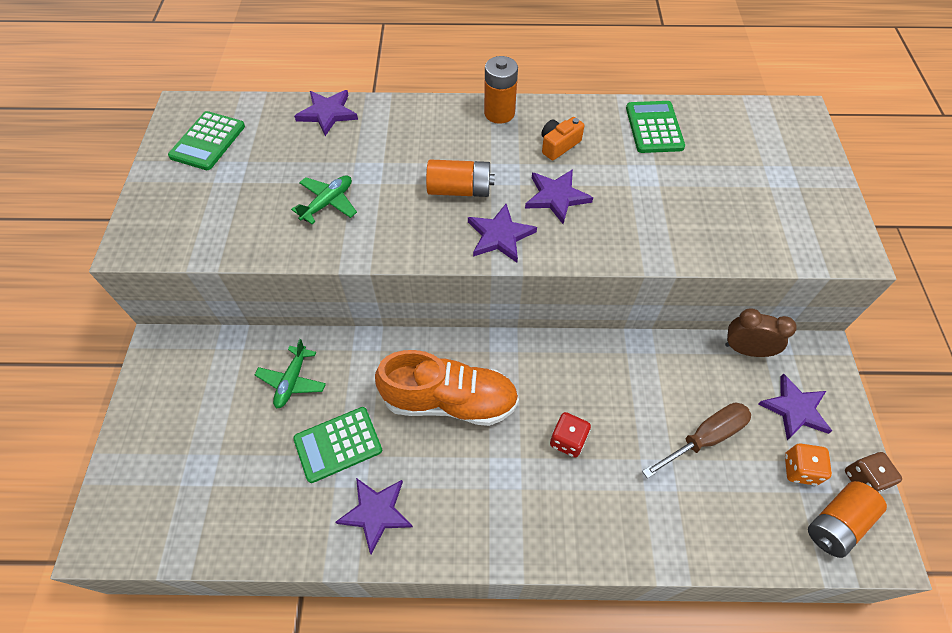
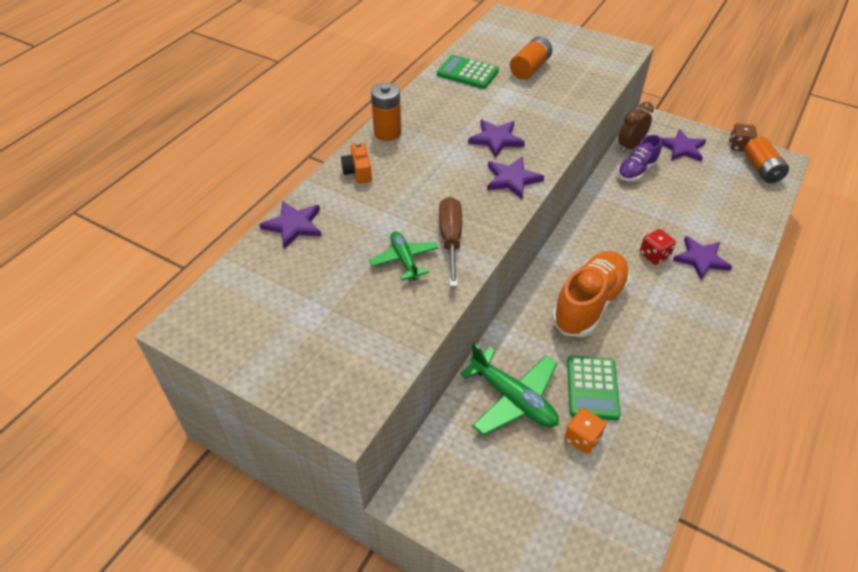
camera: 60 degrees left, 10 degrees down
(208, 141) = (252, 319): green calculator -> none
(292, 381) = (513, 399): green plane -> green plane, size x1.64
(376, 513) = (663, 384): purple star -> purple star (701, 259)
(459, 190) = (451, 182): orange battery -> orange battery (530, 68)
(558, 145) = (447, 119): orange camera -> orange camera (358, 171)
(704, 438) = (683, 193): brown screwdriver -> brown screwdriver (450, 240)
(705, 372) = (636, 170): none -> purple shoe
(800, 469) = (722, 166): orange dice -> orange dice (582, 438)

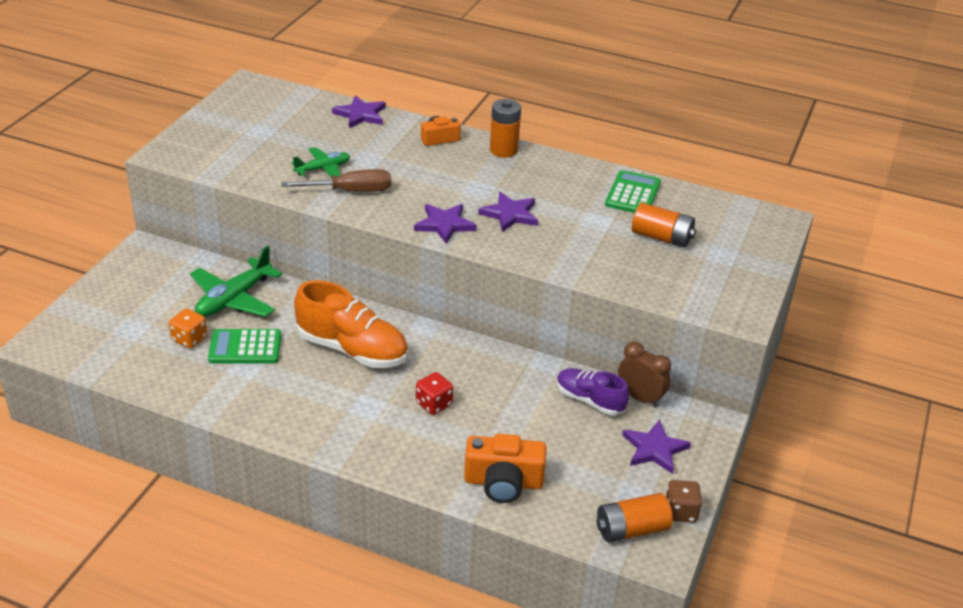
camera: 80 degrees right, 10 degrees down
(701, 259) = (433, 443): purple star -> none
(734, 224) = (503, 482): none -> orange camera

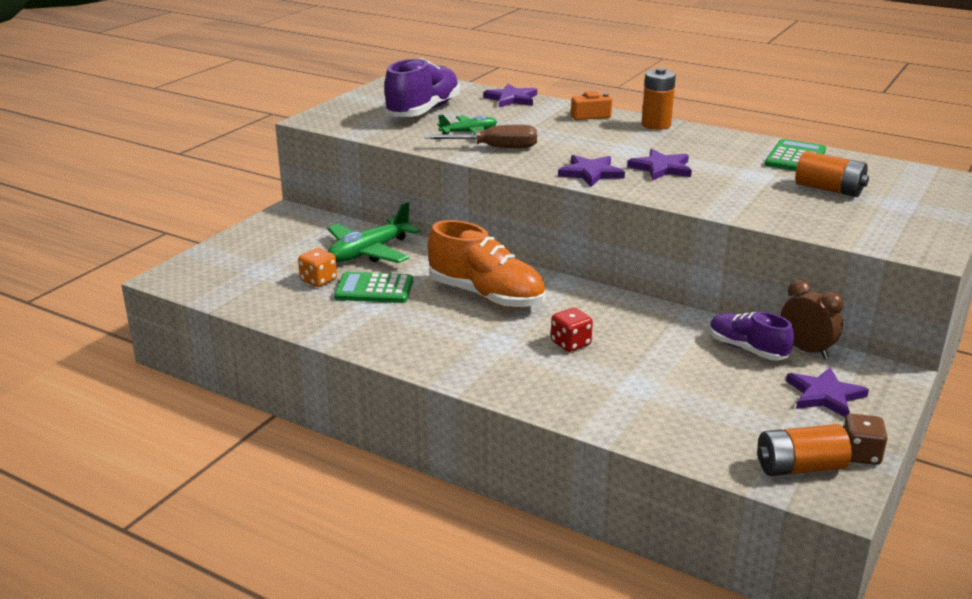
camera: 10 degrees right, 10 degrees down
(274, 137) = (423, 111): none -> purple shoe
(503, 482) = (646, 415): orange camera -> none

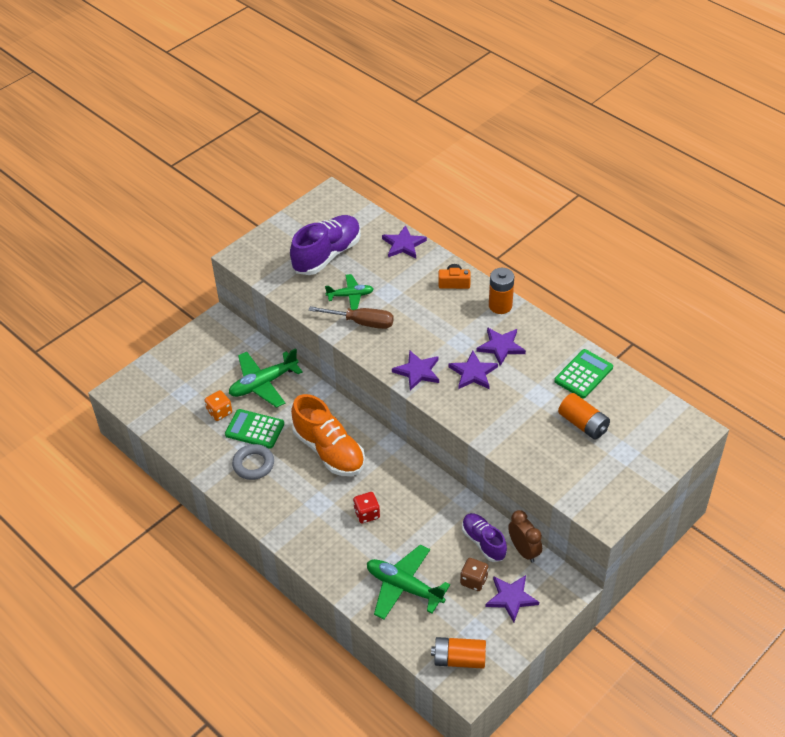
camera: 15 degrees right, 20 degrees up
(386, 319) = (253, 464): none -> grey ring
(667, 405) = (404, 587): none -> green plane
(680, 149) = (501, 347): none -> purple star
(860, 454) = (503, 656): brown dice -> brown dice (474, 580)

